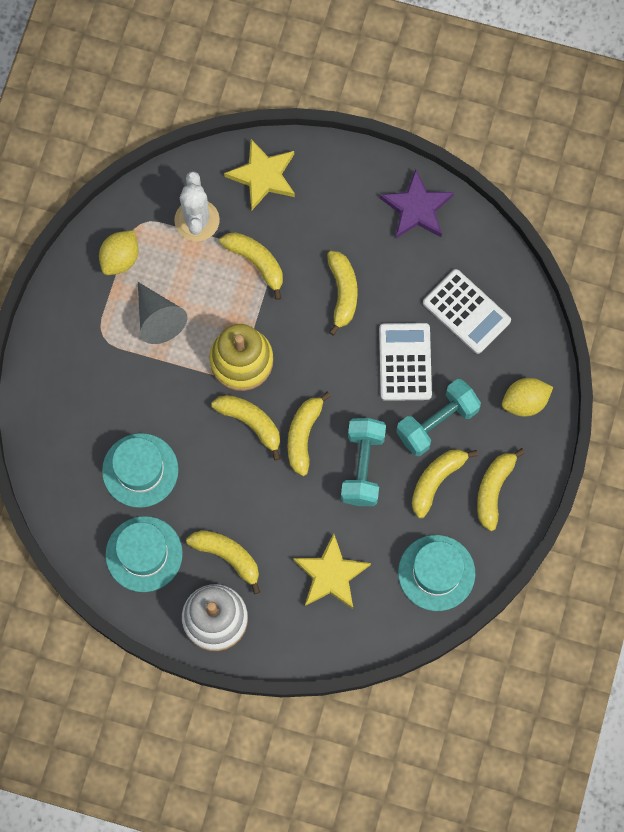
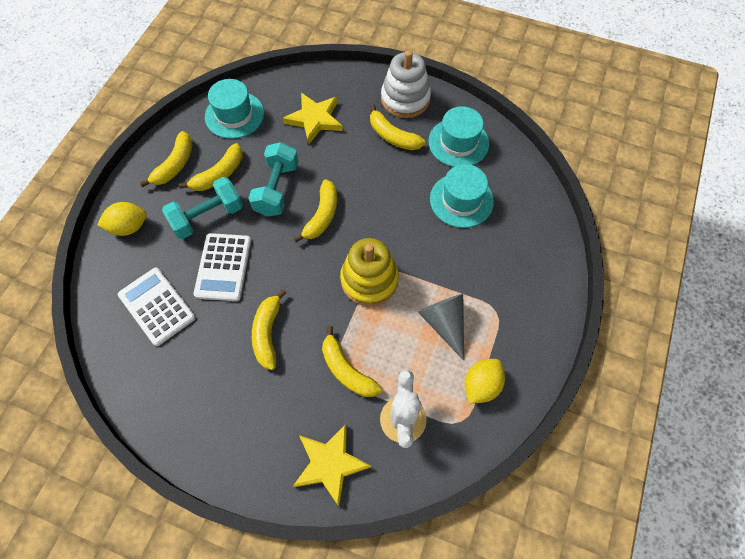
camera: 175 degrees left, 10 degrees down
(251, 423) = (366, 229): yellow banana -> none
(416, 208) = (178, 413): purple star -> none

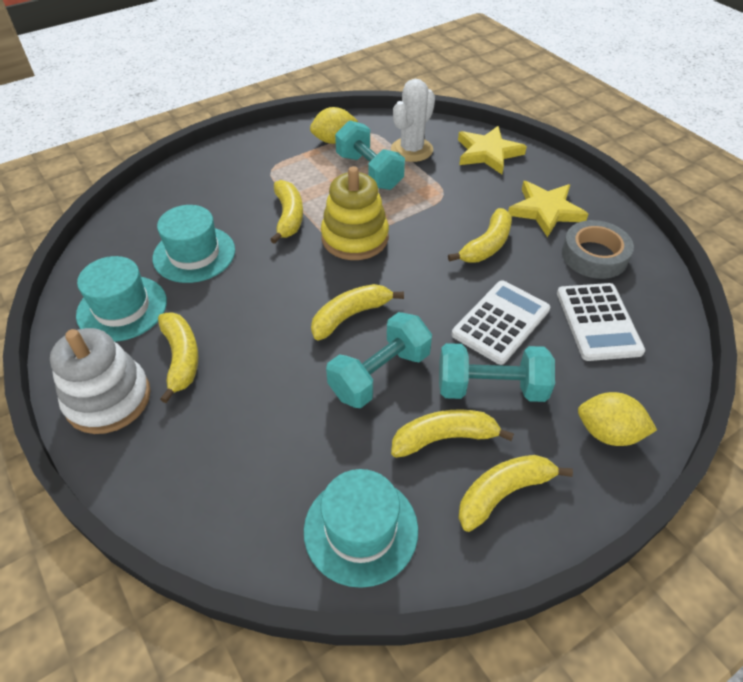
camera: 145 degrees left, 15 degrees down
(179, 374) = (594, 255): none -> grey tape
(314, 119) = (251, 444): yellow star -> yellow star (545, 211)
(347, 370) = (432, 191): yellow banana -> yellow banana (289, 216)
(416, 362) = (369, 171): none -> turquoise dumbbell
(444, 323) = (321, 181): grey cone -> none

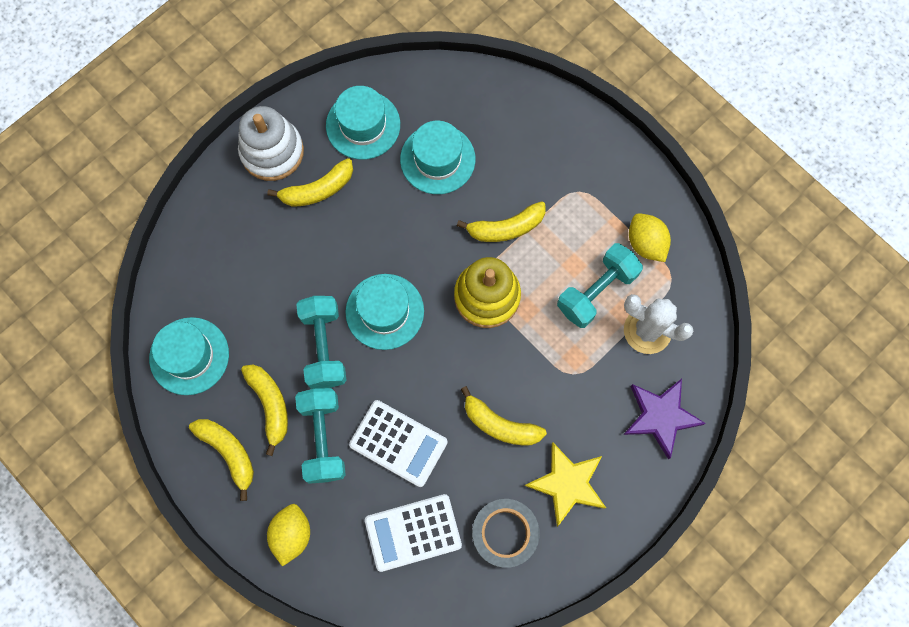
camera: 80 degrees right, 25 degrees up
(350, 316) = (384, 311): yellow banana -> turquoise hat
(379, 374) = (324, 347): turquoise dumbbell -> turquoise dumbbell turned 45 degrees clockwise
(488, 153) = (660, 416): yellow star -> purple star

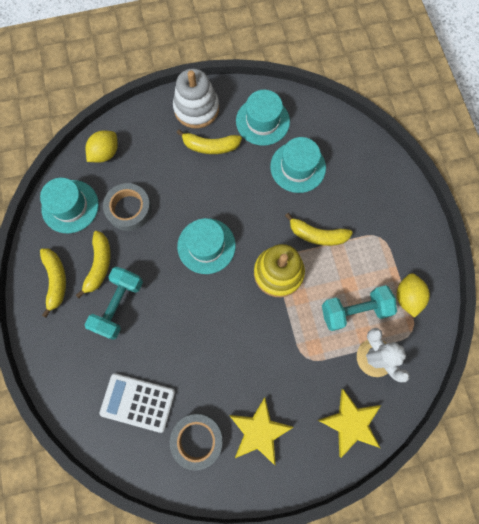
camera: 30 degrees right, 0 degrees up
(264, 319) = (129, 209): none -> grey tape
(292, 534) = (61, 356): yellow lemon -> yellow lemon (105, 153)
(324, 347) = (155, 247): turquoise dumbbell -> none
(398, 443) = (164, 337): white calculator -> none
(500, 424) = (237, 363): yellow banana -> none
(660, 416) = (350, 423): purple star -> yellow star

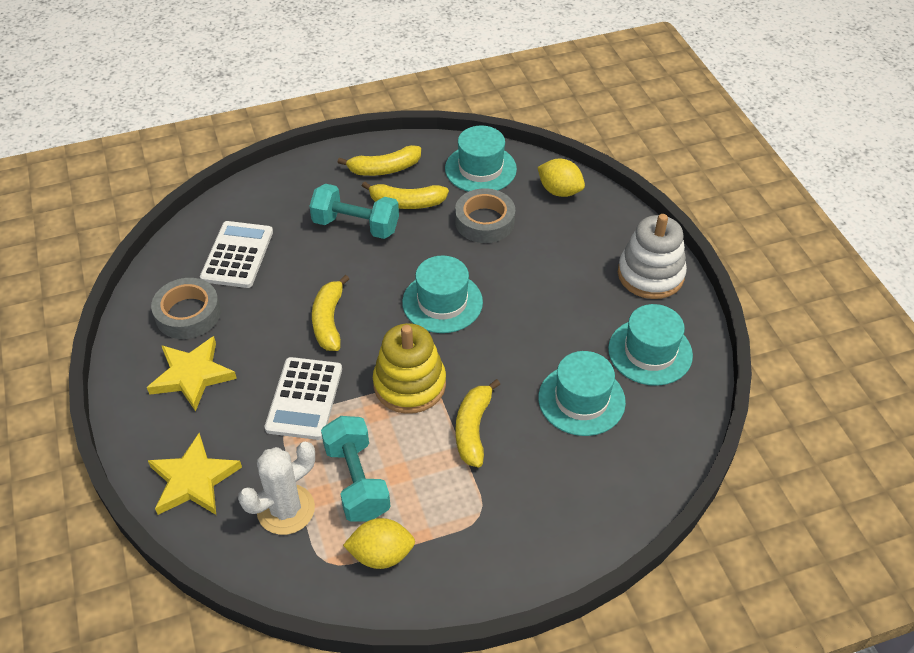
camera: 85 degrees right, 25 degrees down
(210, 146) = (593, 295): yellow banana -> yellow banana (329, 321)
(286, 346) = (304, 399): none -> white calculator

